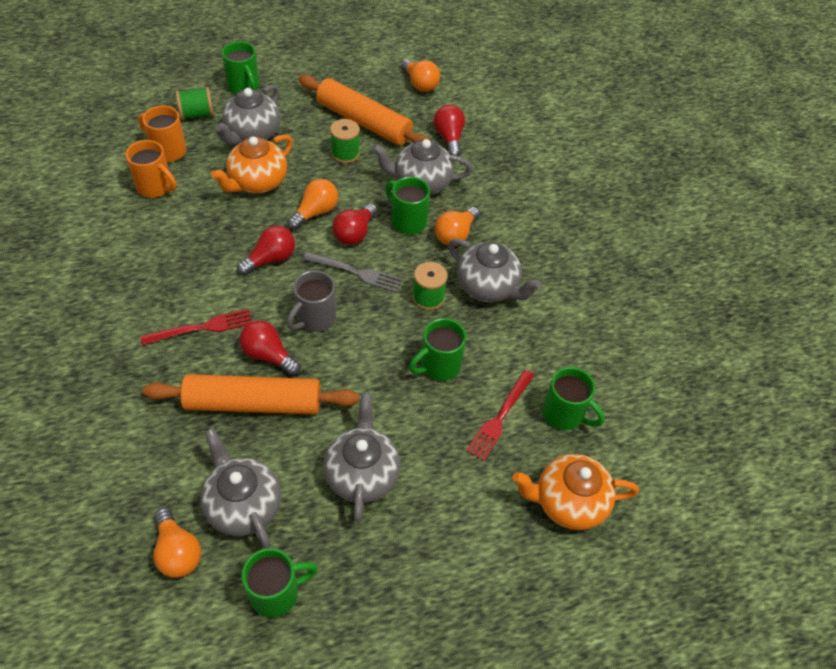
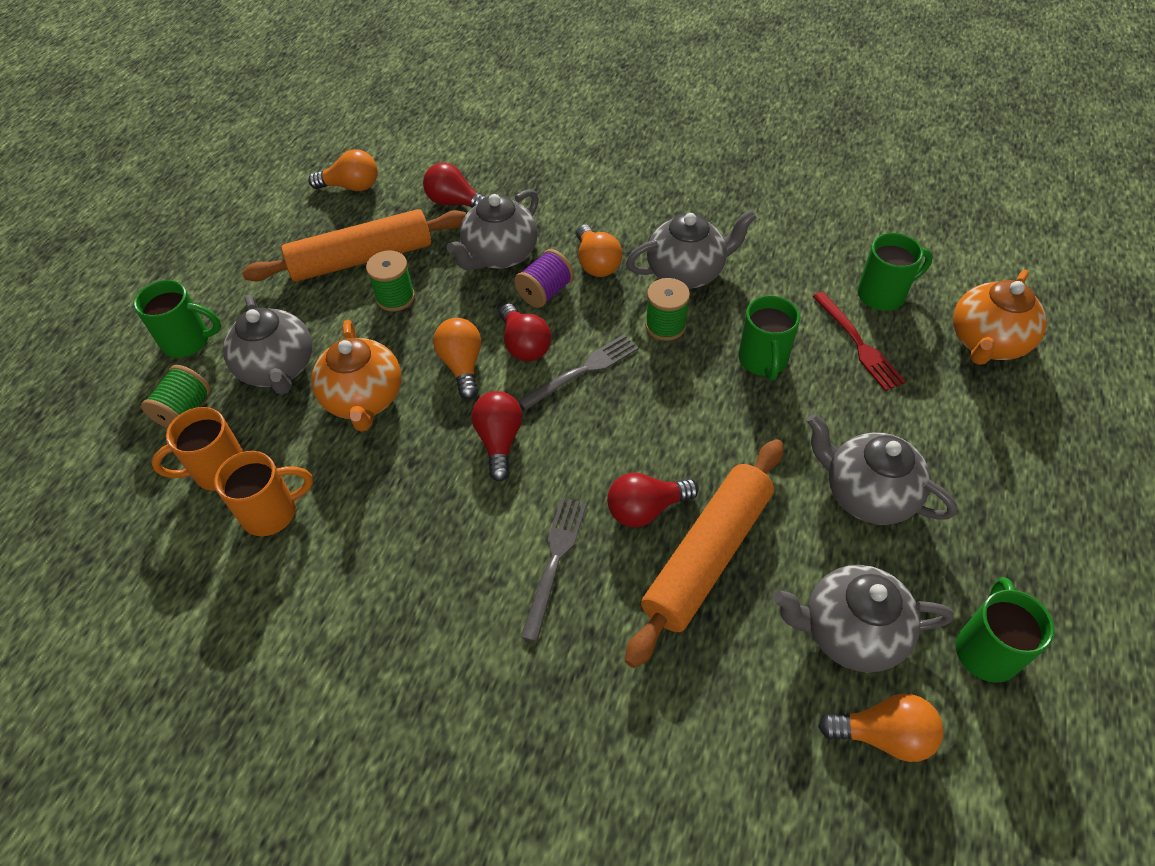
camera: 50 degrees left, 0 degrees up
(203, 327) = (555, 559): red fork -> grey fork
(315, 318) = (622, 439): grey mug -> none
(407, 221) = (545, 292): green mug -> purple spool

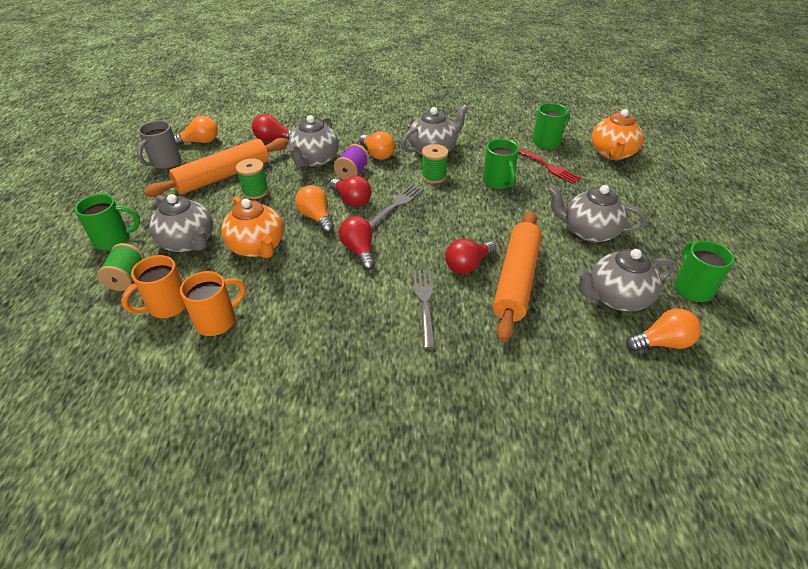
camera: 20 degrees left, 10 degrees down
(293, 216) = (165, 162): none -> grey mug

